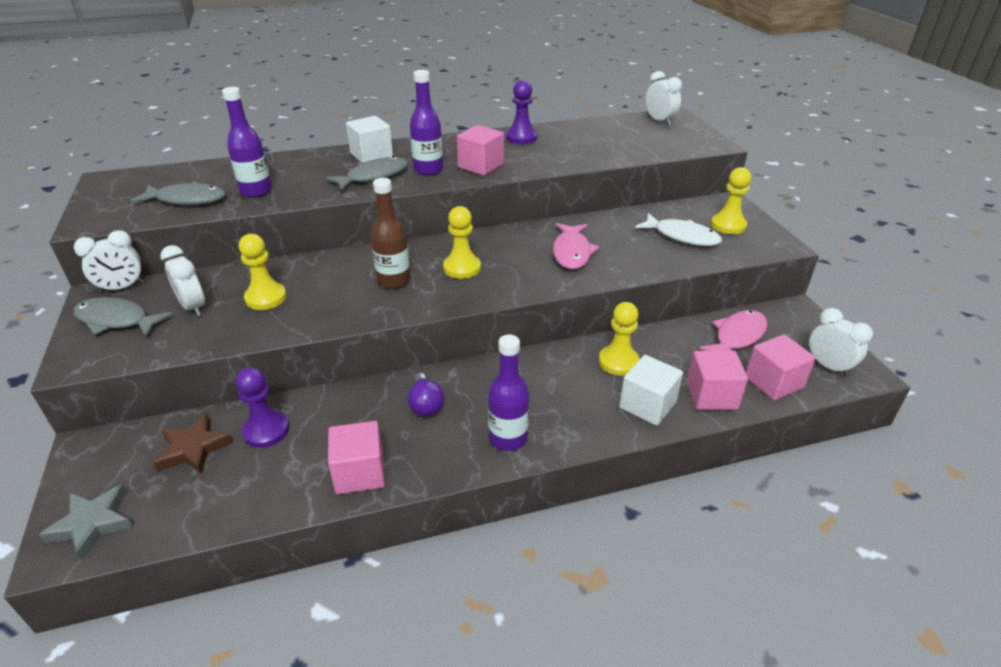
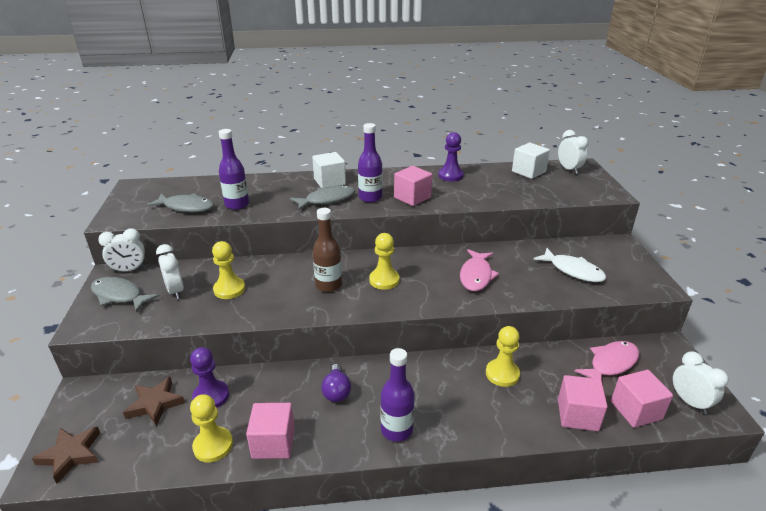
camera: 10 degrees right, 5 degrees down
(92, 524) = (71, 455): grey star -> brown star
(647, 405) = (519, 416): white cube -> white cube (528, 172)
(728, 225) = (615, 264): yellow pawn -> yellow pawn (213, 445)

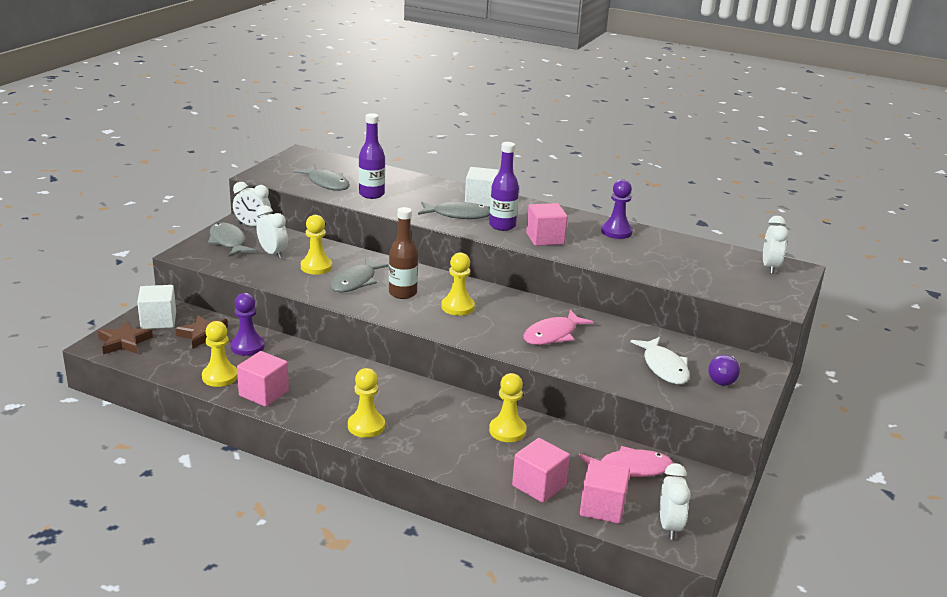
camera: 30 degrees right, 5 degrees down
(175, 291) = (273, 253): white clock -> white clock turned 135 degrees clockwise
(279, 290) = (355, 282): none -> grey fish
(336, 391) = (346, 383): purple light bulb -> purple light bulb (723, 379)
(396, 430) = (366, 426): purple bottle -> yellow pawn
(528, 172) = (715, 255): white cube -> white cube (158, 320)

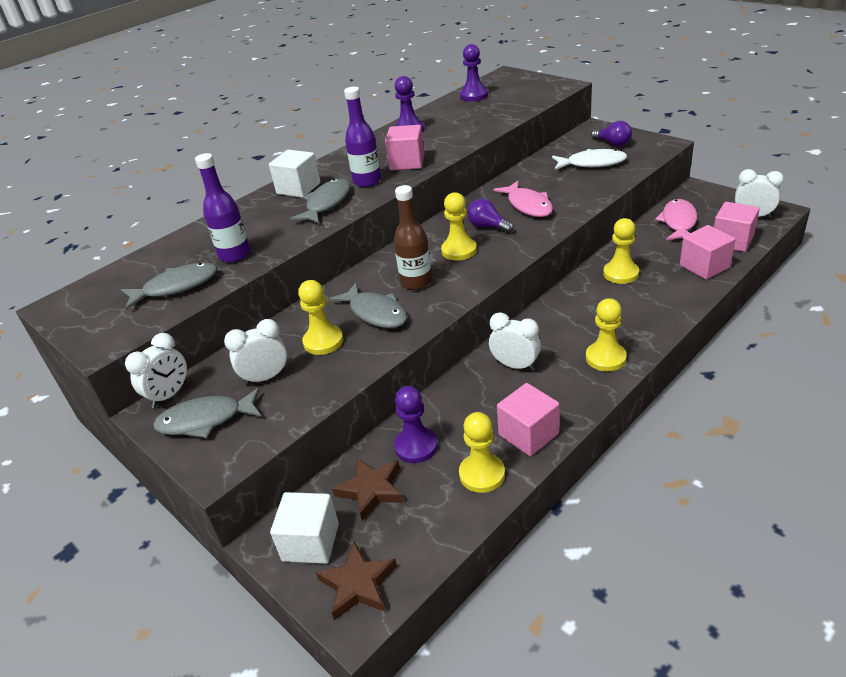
camera: 65 degrees left, 10 degrees up
(504, 317) = (488, 226): none -> purple light bulb
(720, 256) = (474, 96): none -> purple pawn
(770, 267) = (500, 81): white clock -> white clock (515, 365)

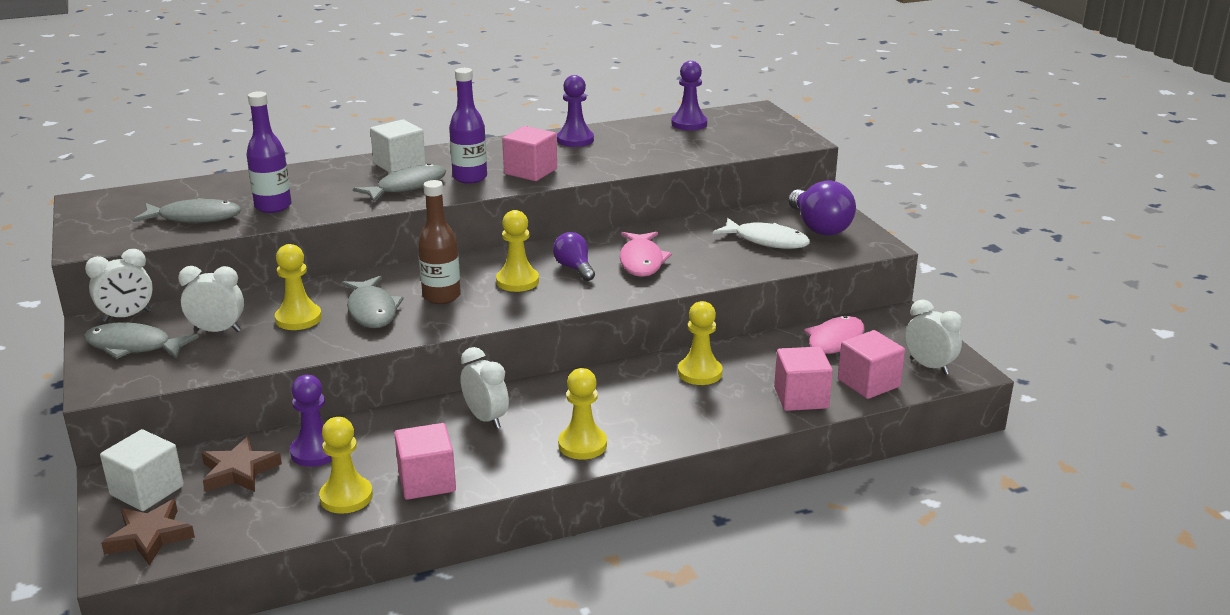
camera: 20 degrees right, 10 degrees down
(613, 143) = (819, 227): purple light bulb -> purple light bulb, size x1.64

